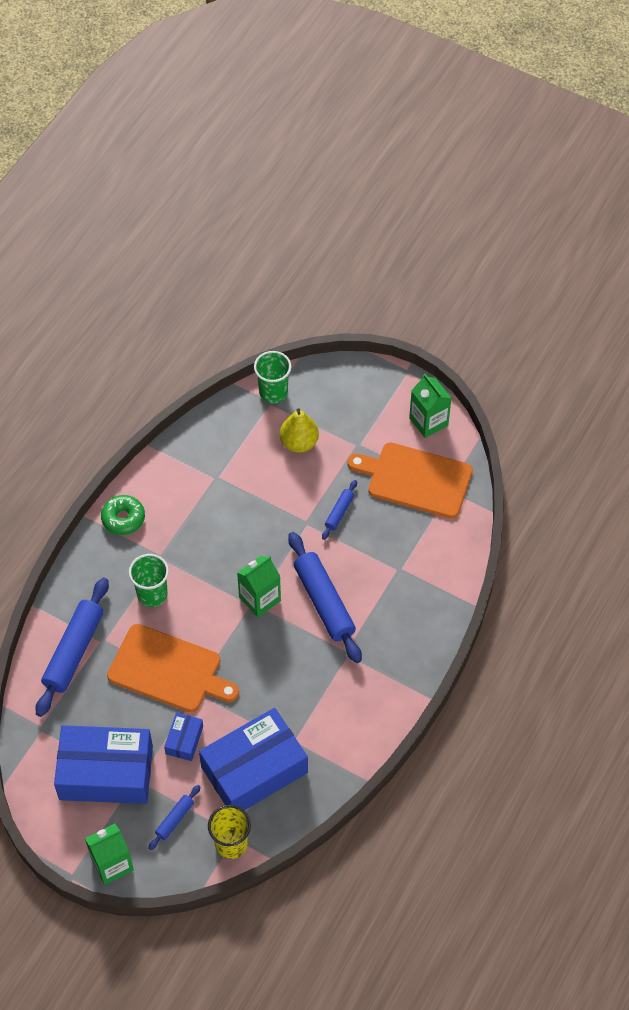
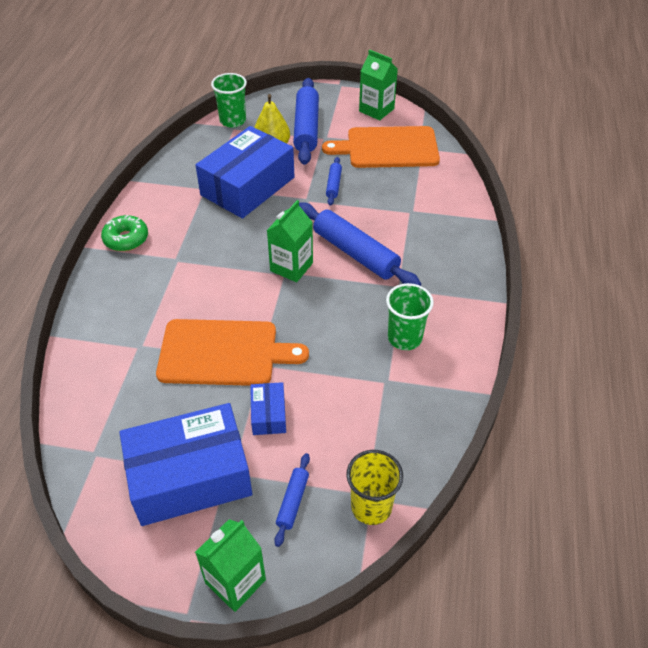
camera: 20 degrees left, 10 degrees down
(74, 651) = (110, 365): blue rolling pin -> blue rolling pin (306, 128)
(152, 594) = (179, 292): green cup -> green cup (404, 338)
(254, 770) = (360, 420): blue box -> blue box (248, 186)

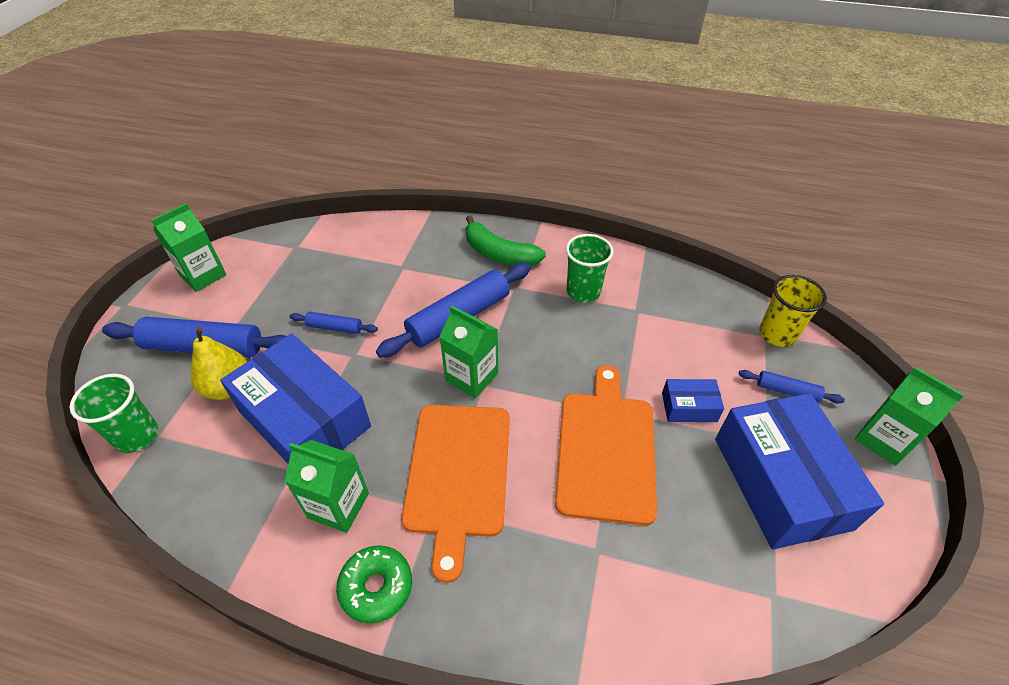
camera: 85 degrees left, 0 degrees up
(181, 214) = (338, 505): none -> green carton
(388, 148) = (284, 273): orange cutting board -> orange cutting board (458, 473)
(445, 273) = (499, 253): none -> green banana

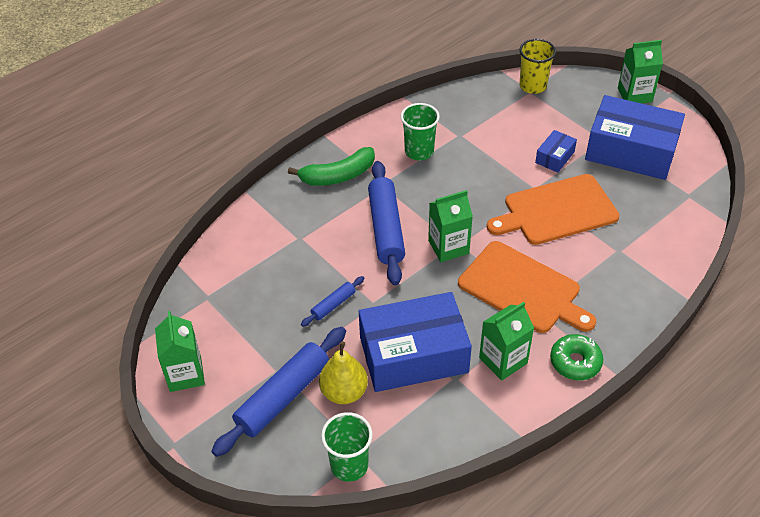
camera: 55 degrees left, 0 degrees up
(606, 450) = (556, 211): orange cutting board -> orange cutting board turned 60 degrees counterclockwise
(787, 391) = (576, 109): blue rolling pin -> none

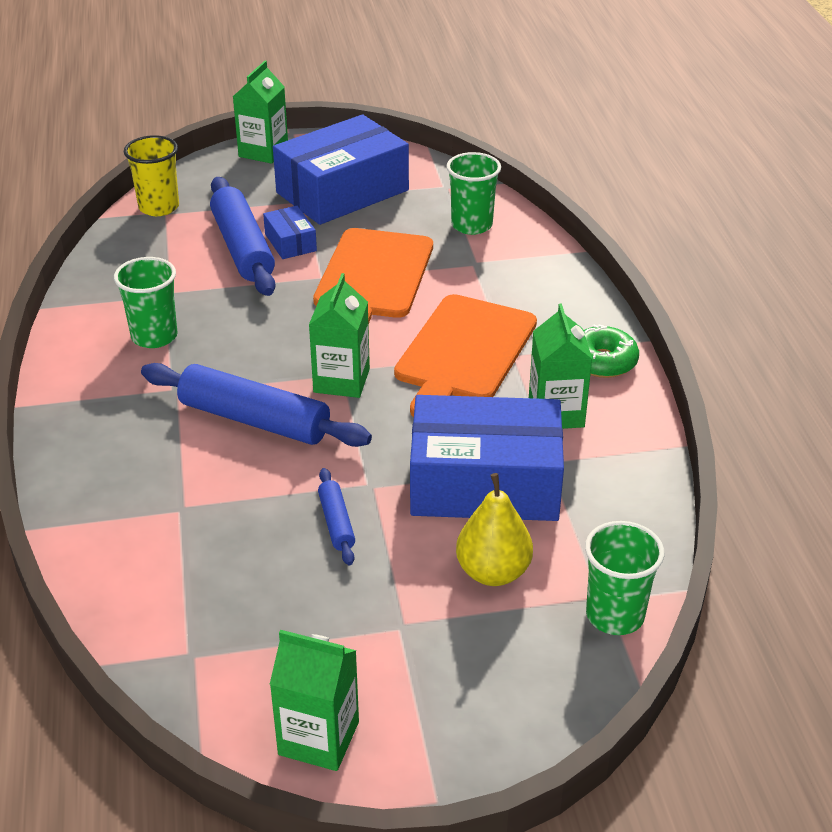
camera: 60 degrees left, 10 degrees down
(283, 396) = (452, 638): blue rolling pin -> blue rolling pin (243, 248)
(338, 175) = (109, 424): green banana -> none
(413, 354) = (485, 482): blue box -> blue box turned 75 degrees clockwise
(522, 289) = (464, 352): orange cutting board -> orange cutting board turned 135 degrees clockwise
(659, 229) = (472, 225): none -> green cup

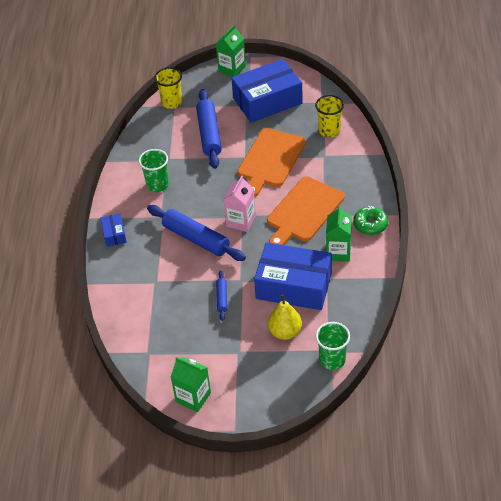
camera: 15 degrees right, 10 degrees up
(290, 242) = (233, 133): blue box -> blue box (114, 234)
(341, 381) = (241, 221): green carton -> pink carton
(472, 225) = (329, 131): green cup -> yellow cup

